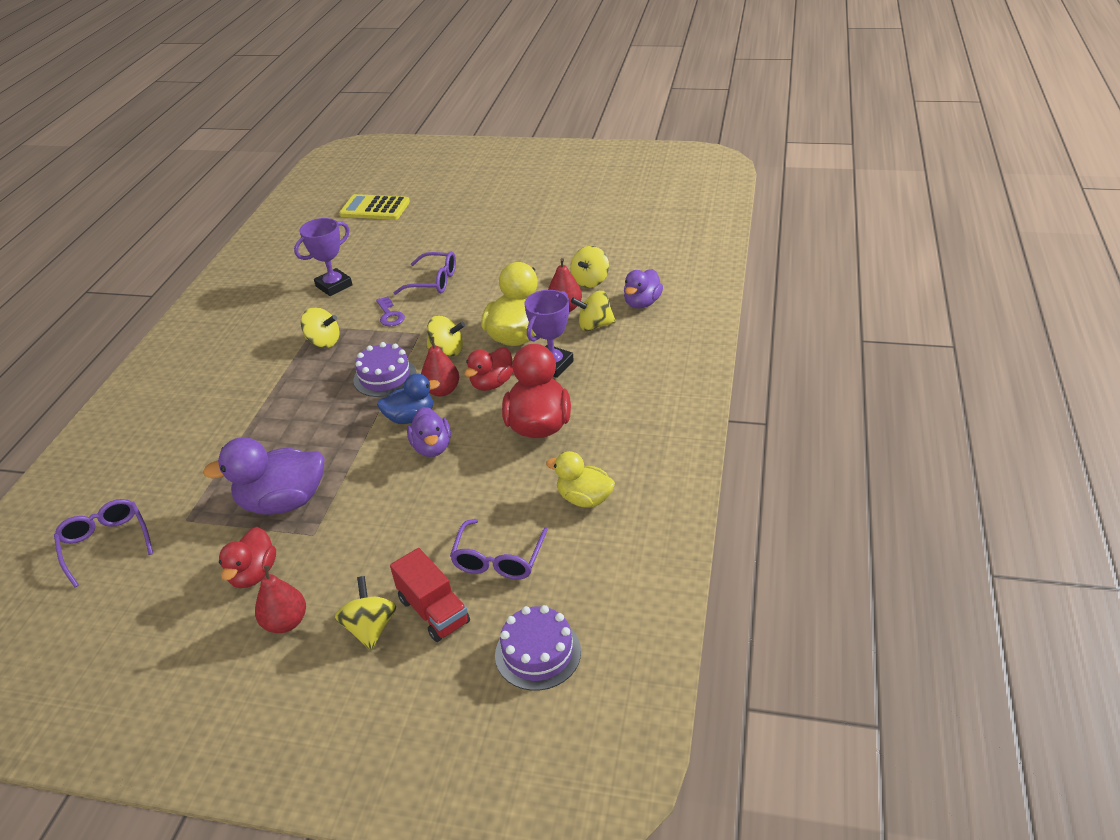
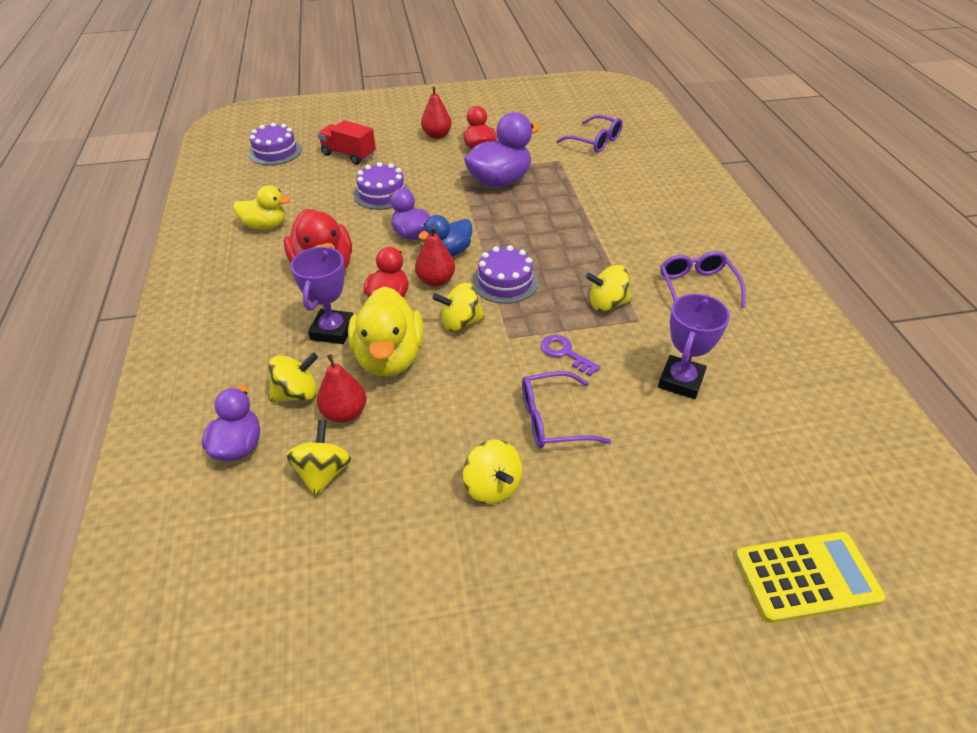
camera: 155 degrees right, 5 degrees up
(370, 628) = (383, 142): yellow spinning top -> yellow spinning top (492, 486)
(430, 517) = (382, 194): none -> purple cake
(498, 559) = (318, 183): purple glasses -> purple glasses (696, 287)

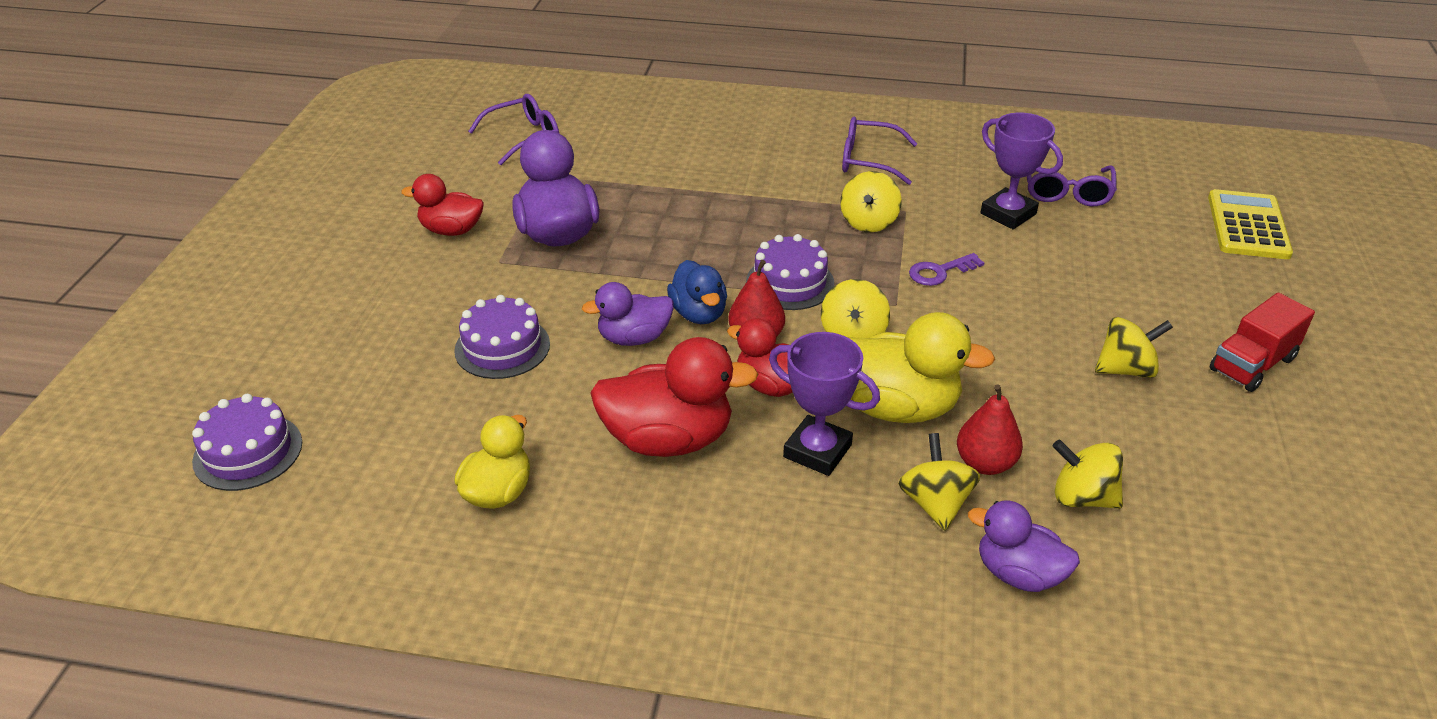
camera: 70 degrees left, 5 degrees down
(349, 155) = (348, 362): red truck -> red truck (1252, 364)
(437, 135) = (375, 260): red pear -> none
(552, 419) = (1040, 306): purple glasses -> purple glasses (1066, 192)

